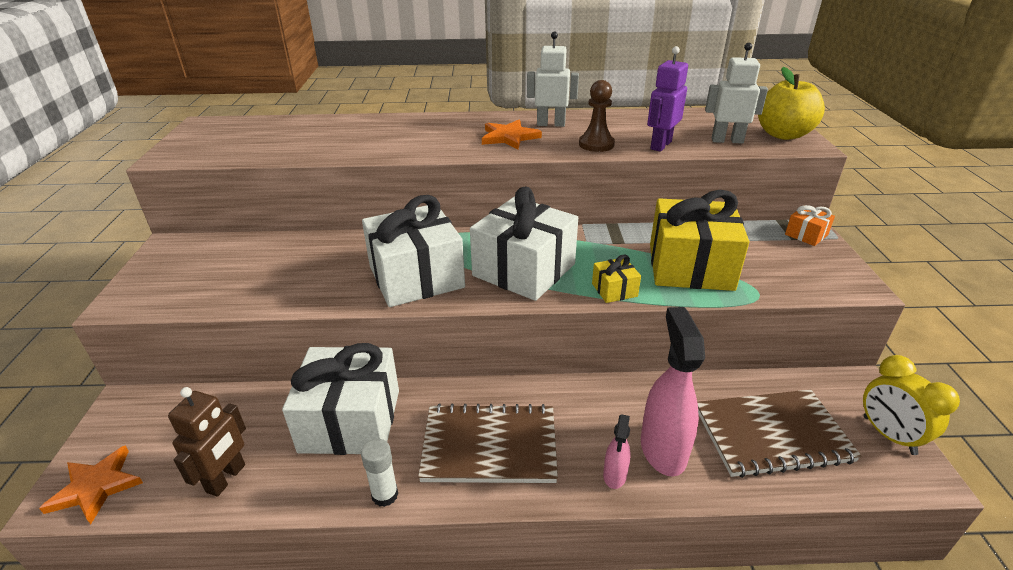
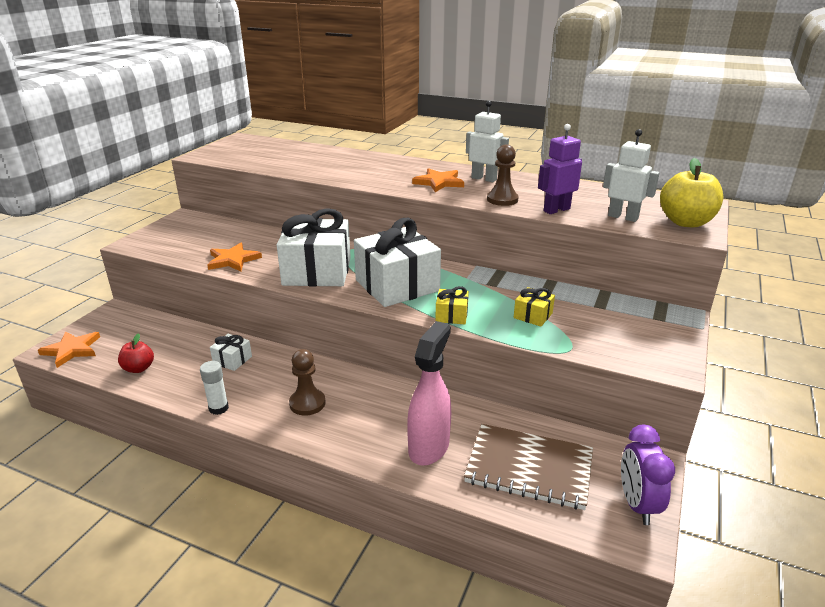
camera: 25 degrees right, 5 degrees down
(226, 478) = (139, 368): brown robot -> red apple
(293, 289) = (233, 260): none -> orange star
(350, 420) = (232, 360): white gift -> white gift, size x0.44
(489, 446) = (307, 403): brown notebook -> brown pawn
(614, 475) = (377, 450): pink spray bottle -> none
(690, 267) = (533, 315): yellow gift -> yellow gift, size x0.44
(806, 235) = (672, 318): orange gift -> none
(888, 435) = (637, 504): yellow clock -> purple clock

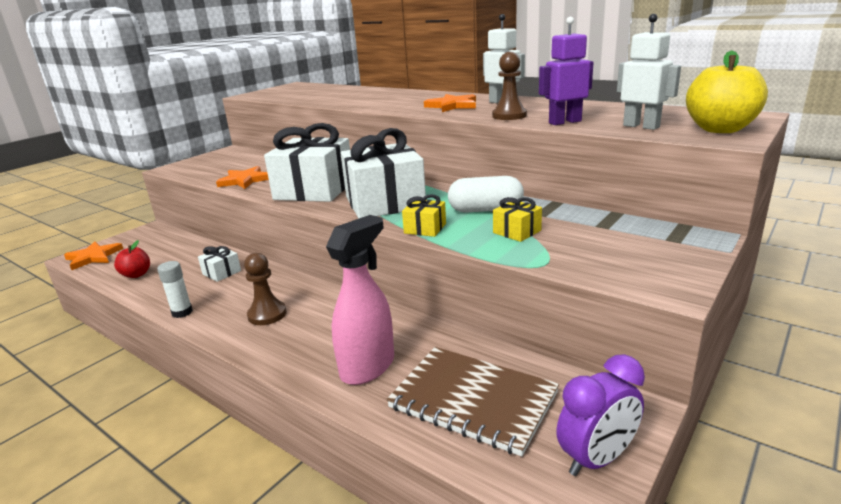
camera: 15 degrees right, 5 degrees down
(494, 292) = (485, 210): none -> white capsule
(637, 504) = (596, 459): purple clock -> purple clock turned 135 degrees counterclockwise

